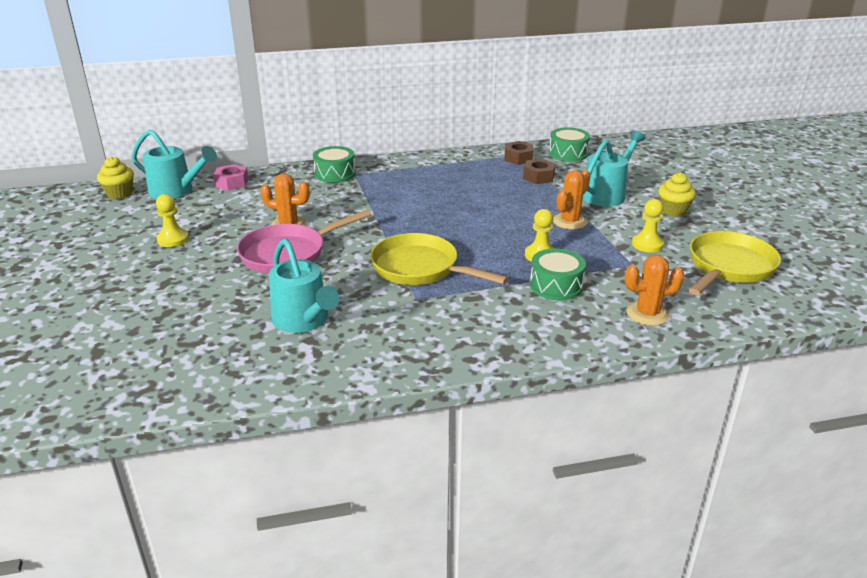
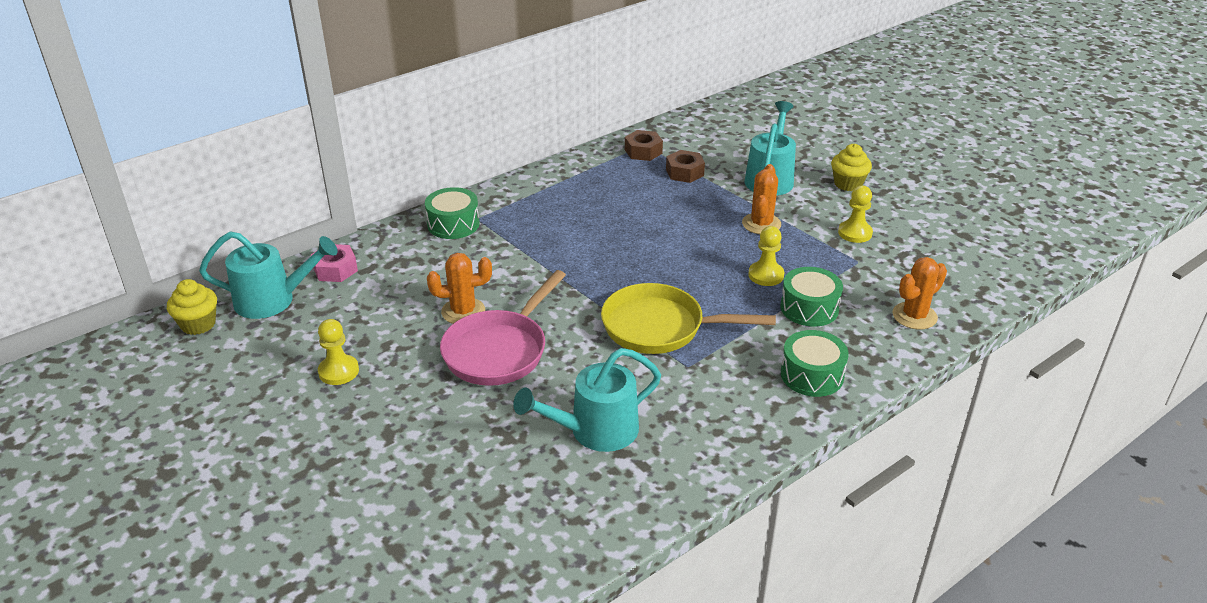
camera: 25 degrees left, 5 degrees up
(304, 321) = (595, 431): turquoise watering can -> turquoise watering can turned 120 degrees clockwise
(568, 154) = (690, 133): green drum -> green drum (812, 375)
(728, 267) = (944, 240): yellow pan -> none

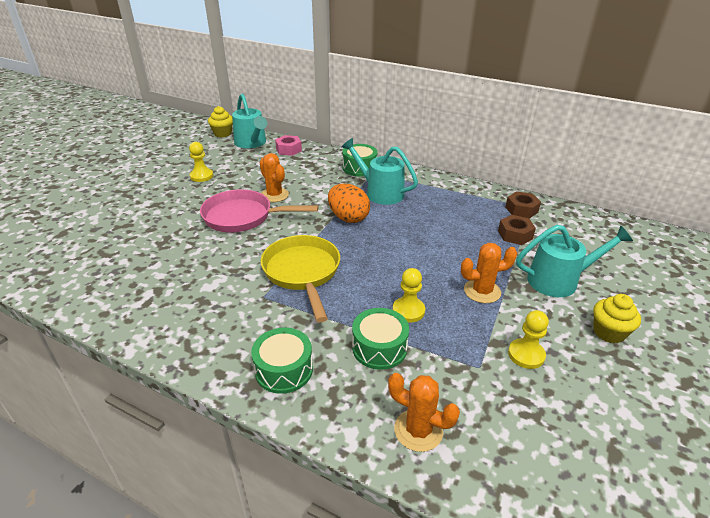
camera: 65 degrees right, 0 degrees up
(570, 266) = (348, 218): none -> orange egg
(595, 431) = (176, 273): turquoise watering can -> turquoise watering can (380, 192)

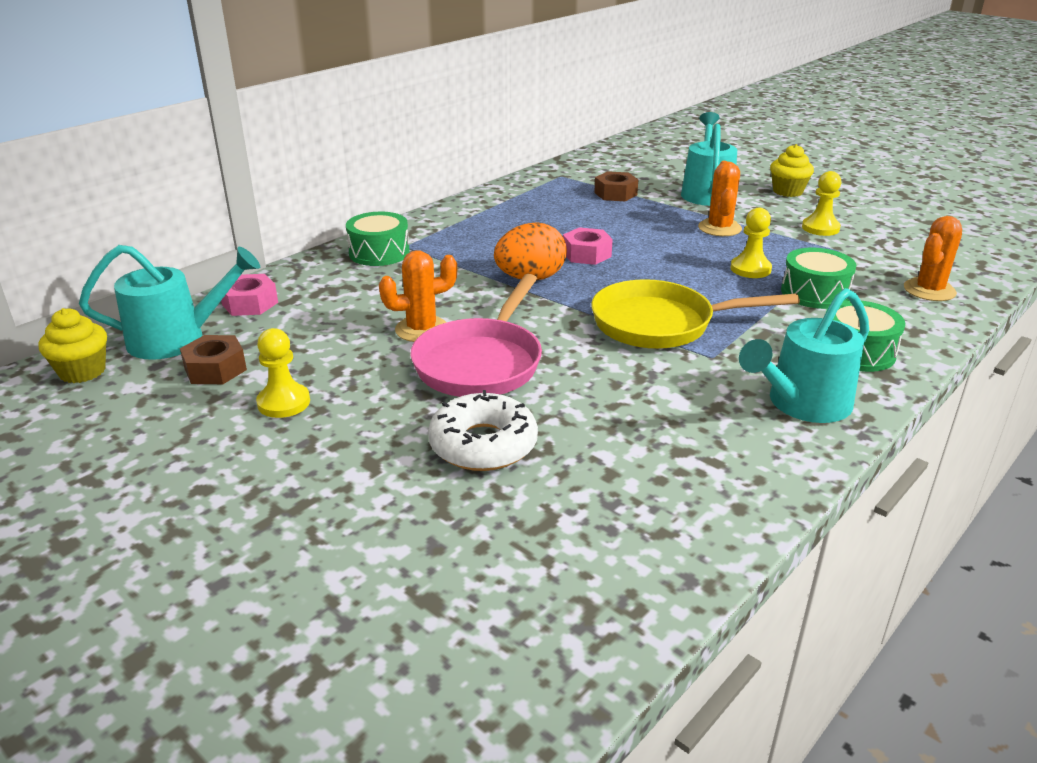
camera: 75 degrees left, 5 degrees down
(167, 229) = (483, 444): none -> white donut
(380, 192) = (469, 248): turquoise watering can -> turquoise watering can (802, 404)
(394, 234) = (586, 254): none -> pink nut
(521, 210) = (563, 181): brown nut -> brown nut (215, 369)

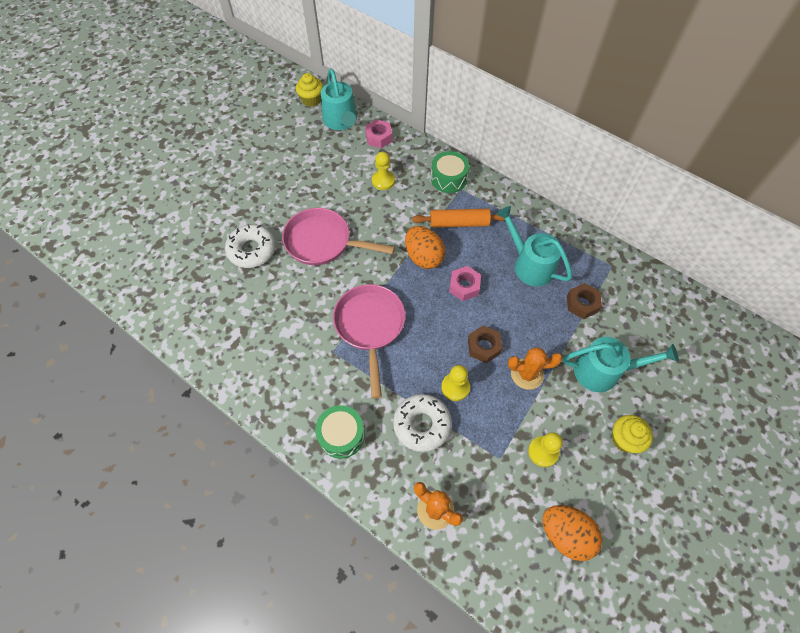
camera: 85 degrees right, 30 degrees up
(215, 369) = (314, 142): brown nut -> brown nut (483, 347)
(284, 403) = (286, 173): yellow pawn -> yellow pawn (383, 180)
(422, 329) = (356, 212): orange cactus -> none
(471, 251) = (459, 223): none -> orange rolling pin
(660, 324) = (370, 326): yellow pan -> pink pan
(802, 404) = (283, 392): turquoise watering can -> turquoise watering can (529, 264)
(814, 293) = (422, 425): green drum -> white donut
(912, 226) = (565, 534): none -> orange egg

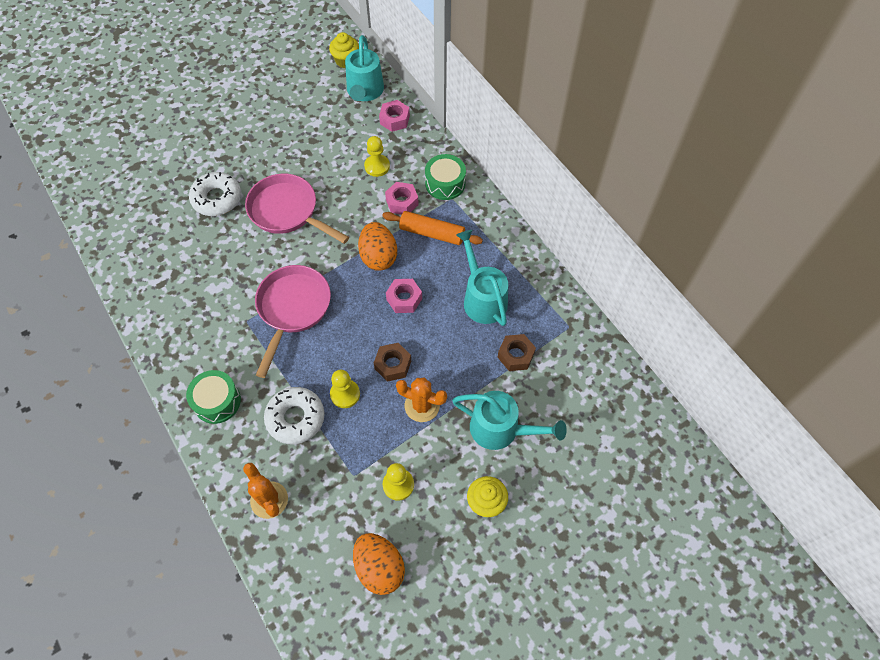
camera: 20 degrees right, 0 degrees up
(420, 204) = (402, 202): none -> pink nut

